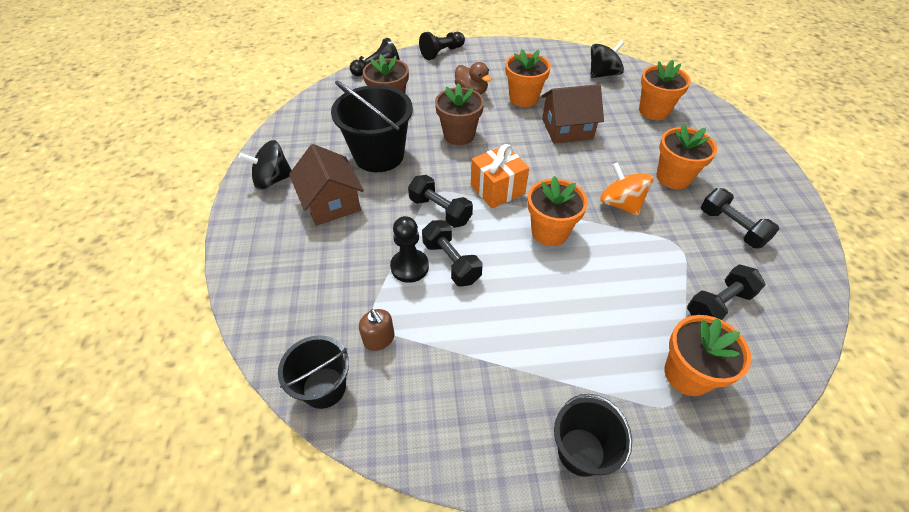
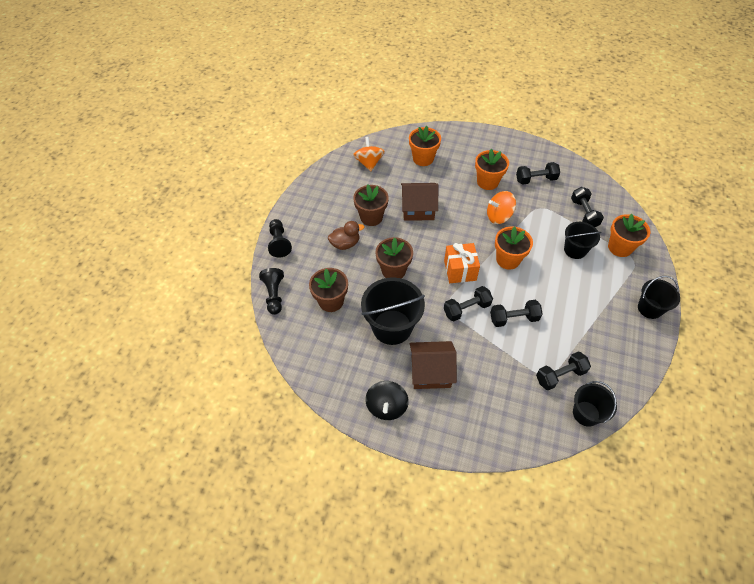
camera: 65 degrees left, 5 degrees up
(379, 339) = (560, 375): brown soap dispenser -> black dumbbell
(409, 267) = (509, 342): black pawn -> none
(523, 98) = (371, 217): orange flower pot -> brown flower pot
(567, 129) = (418, 209): brown house -> brown house turned 75 degrees clockwise
(603, 74) = (369, 163): black spinning top -> orange spinning top
(629, 308) = (575, 250): none -> black bucket

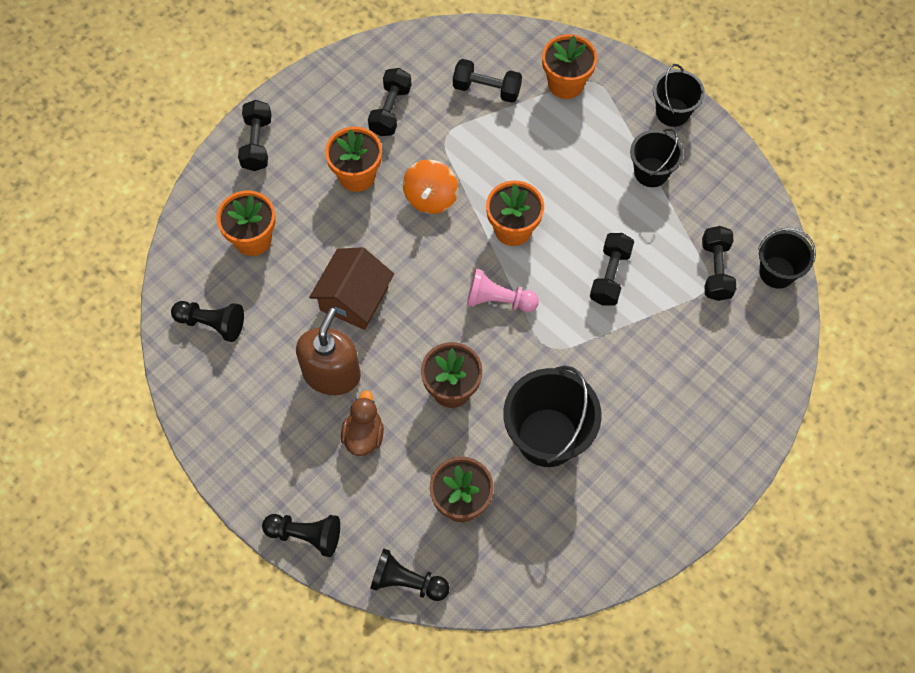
camera: 65 degrees left, 10 degrees up
(369, 163) = (212, 324): orange spinning top -> black pawn
(371, 217) = (331, 373): brown flower pot -> brown soap dispenser
(386, 407) = (666, 501): black spinning top -> none
(430, 372) = (640, 421): brown house -> none
(460, 270) = (498, 300): orange gift -> pink pawn
(466, 309) = (566, 325): black dumbbell -> black dumbbell (257, 143)
(575, 250) = (541, 138): black bucket -> black bucket (651, 172)

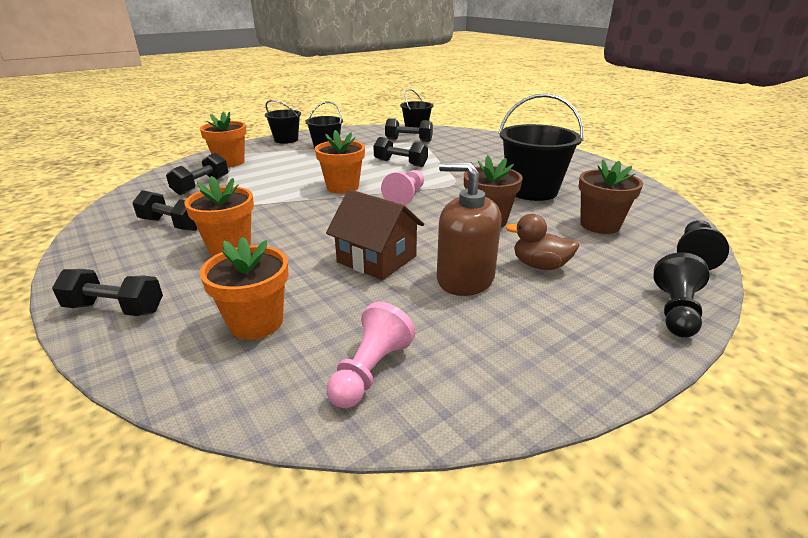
camera: 80 degrees left, 35 degrees down
(212, 324) = (370, 371): black pawn -> pink pawn
(430, 197) = (287, 214): orange spinning top -> none

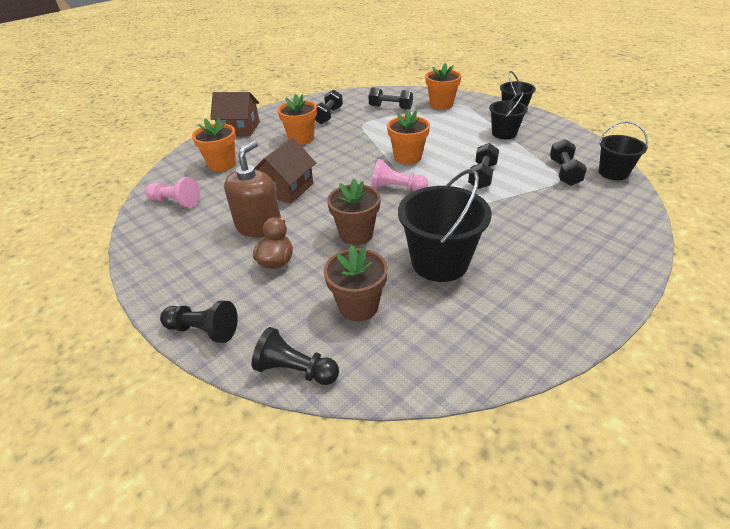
camera: 85 degrees right, 10 degrees up
(115, 309) = (239, 129): black dumbbell -> brown house

